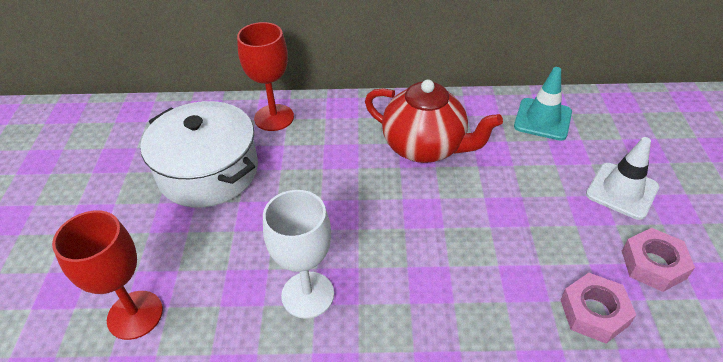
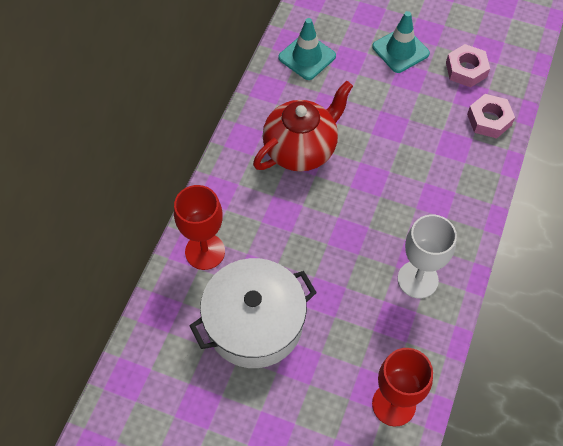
camera: 70 degrees left, 15 degrees up
(622, 191) = (400, 50): white traffic cone -> turquoise traffic cone

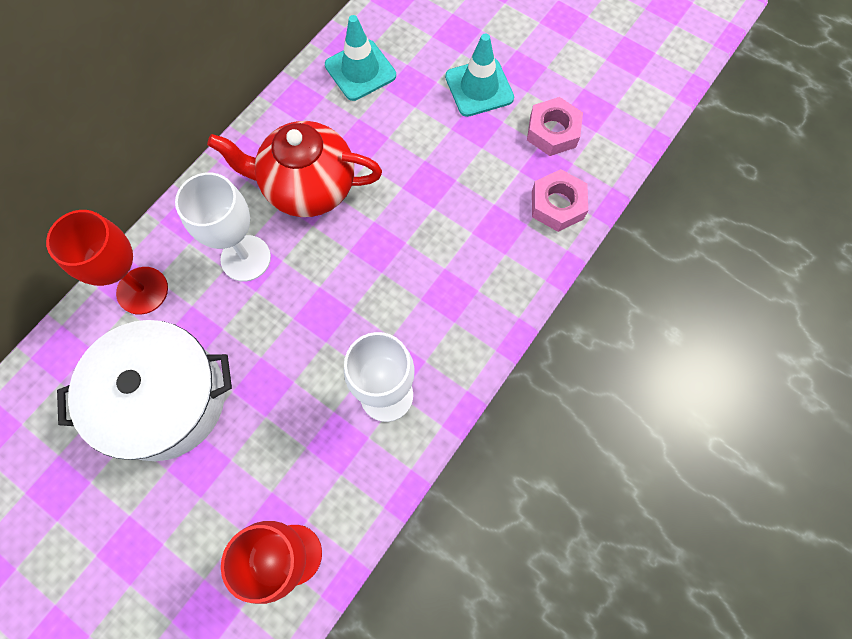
camera: 15 degrees right, 10 degrees up
(274, 210) = (246, 258): none -> white goblet
(301, 149) = (308, 187): red teapot -> red teapot turned 150 degrees counterclockwise

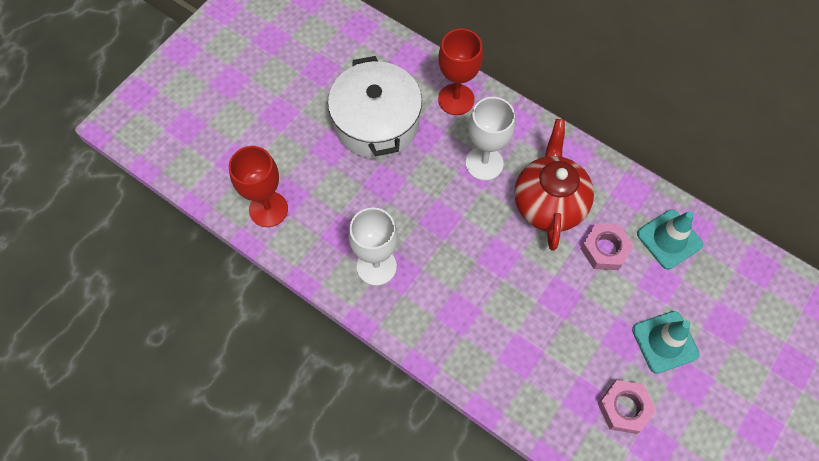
camera: 90 degrees right, 5 degrees down
(557, 205) = (547, 407): pink nut -> pink nut (604, 249)

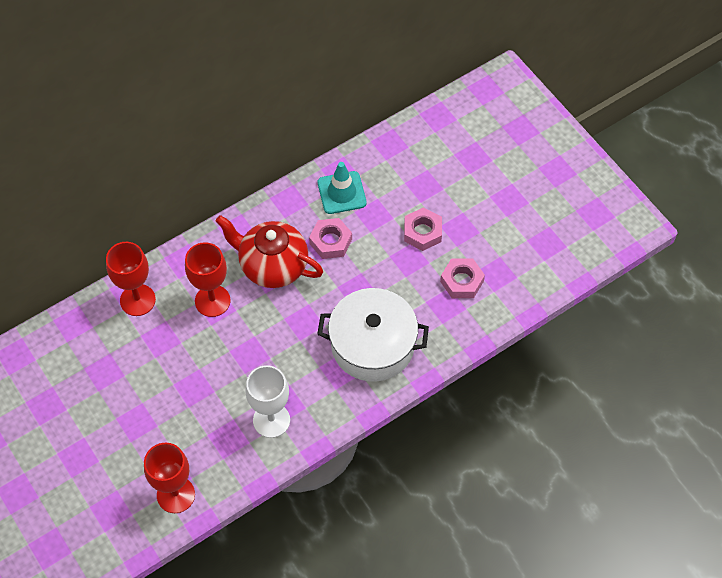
camera: 70 degrees left, 5 degrees down
(376, 122) = (129, 374): white pot -> white pot (372, 345)
(484, 163) = (212, 301): white goblet -> red goblet
(665, 342) = (422, 232): turquoise traffic cone -> pink nut

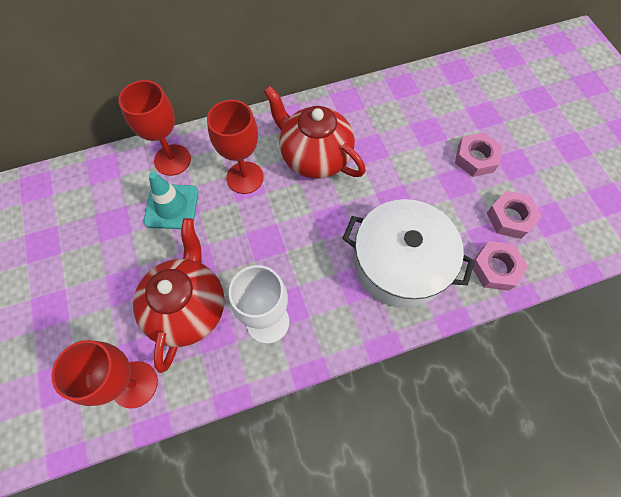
camera: 15 degrees right, 5 degrees up
(199, 425) = (188, 307): none -> red teapot
(330, 241) = (379, 147): pink nut -> pink nut (495, 268)
(341, 193) = (400, 104): turquoise traffic cone -> turquoise traffic cone (172, 206)

